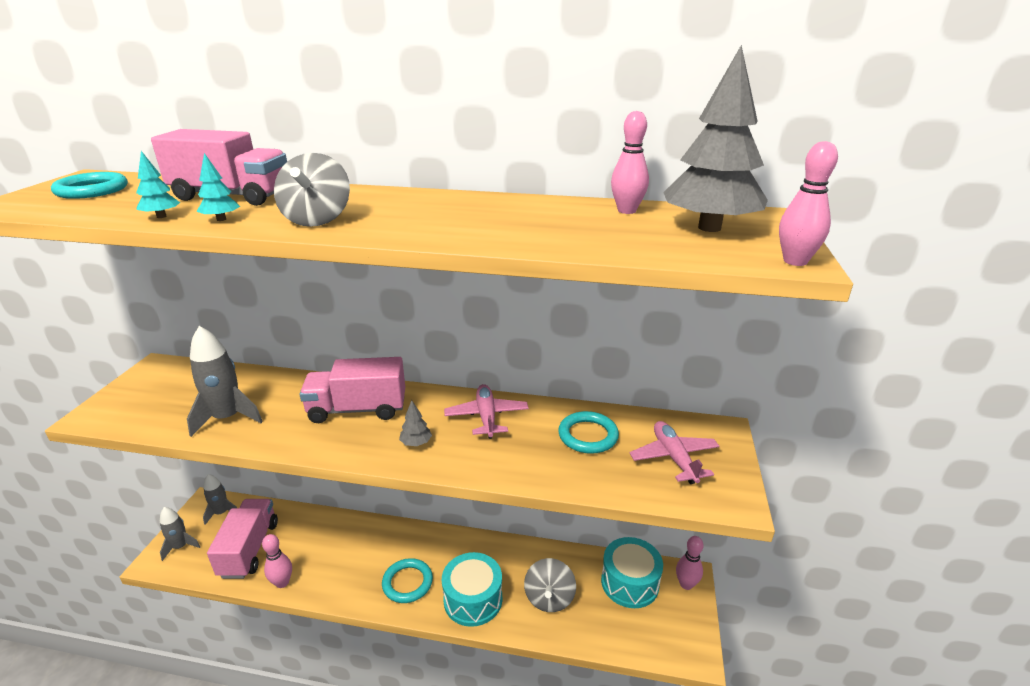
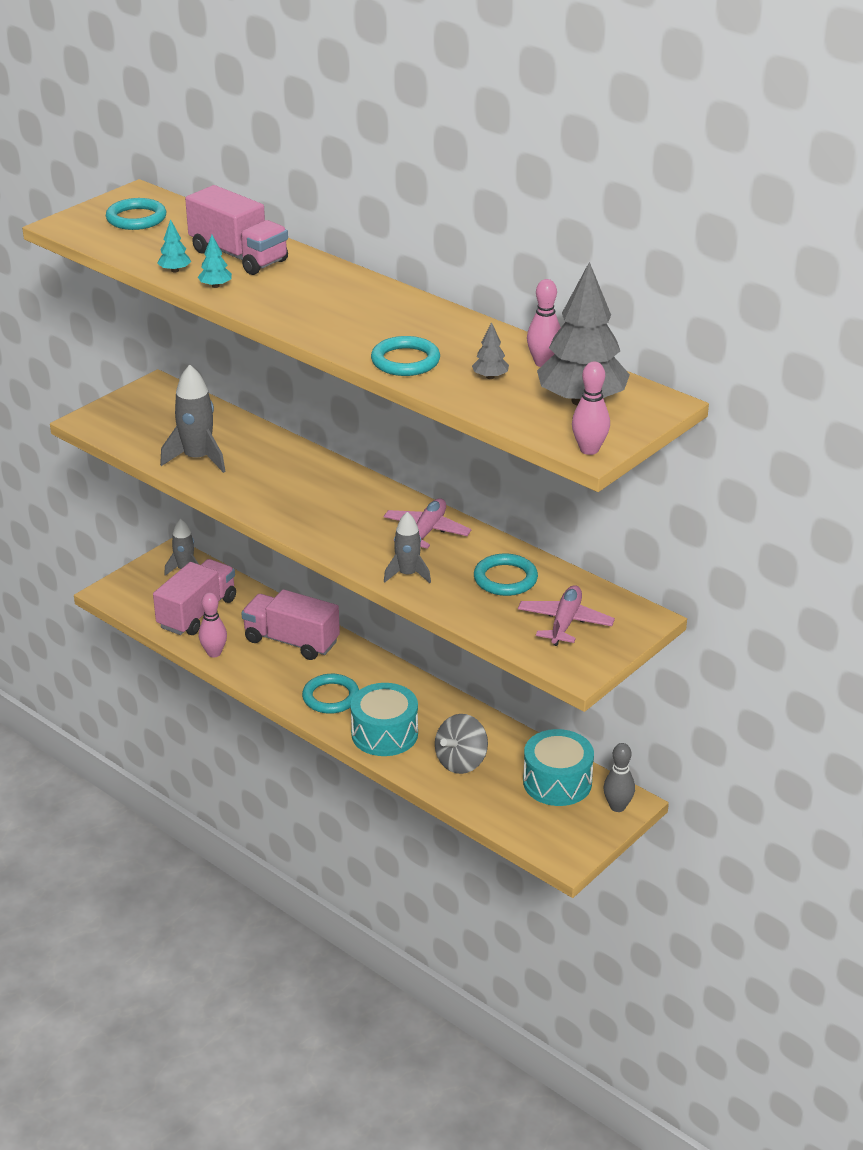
camera: 30 degrees right, 5 degrees up
(180, 546) = (135, 588): grey rocket -> grey rocket (407, 574)
(317, 220) = (284, 306): grey spinning top -> none
(357, 409) = (314, 487): pink truck -> pink truck (291, 641)
(416, 443) = (344, 533): grey tree -> grey tree (490, 377)
(500, 234) = (405, 361): none -> turquoise ring
(686, 584) = (617, 807): pink bowling pin -> grey bowling pin

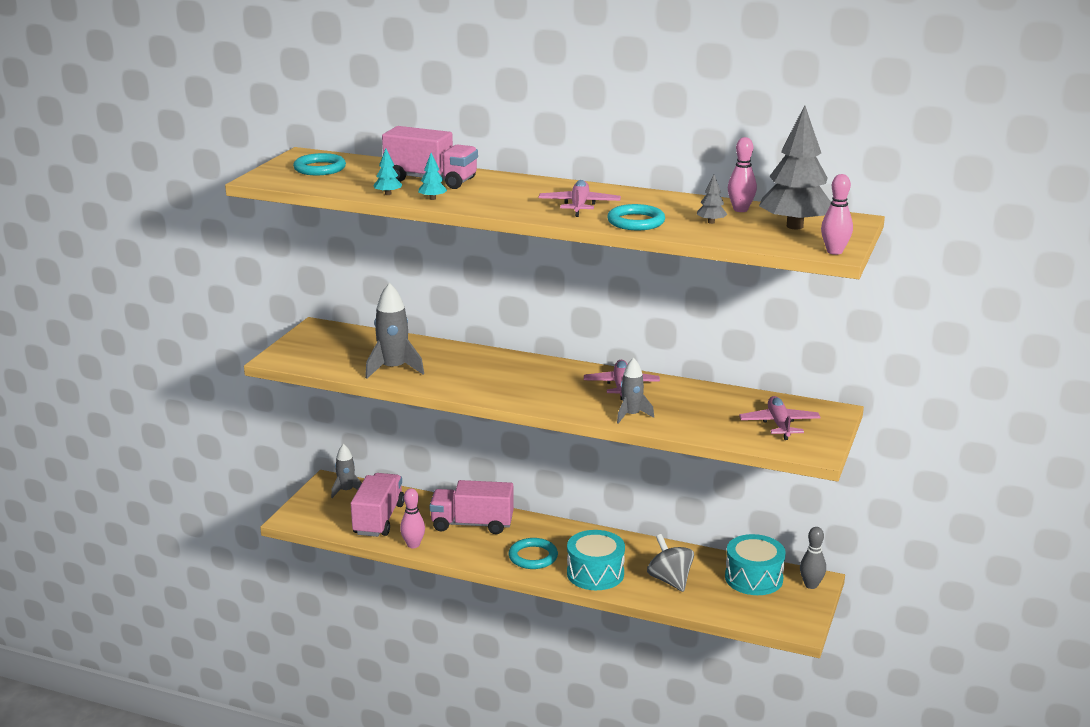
camera: 20 degrees left, 10 degrees down
(365, 325) = (579, 206): none -> pink plane
(461, 762) = (670, 580): grey spinning top -> grey spinning top turned 135 degrees clockwise
(505, 579) = (709, 405): turquoise ring -> none

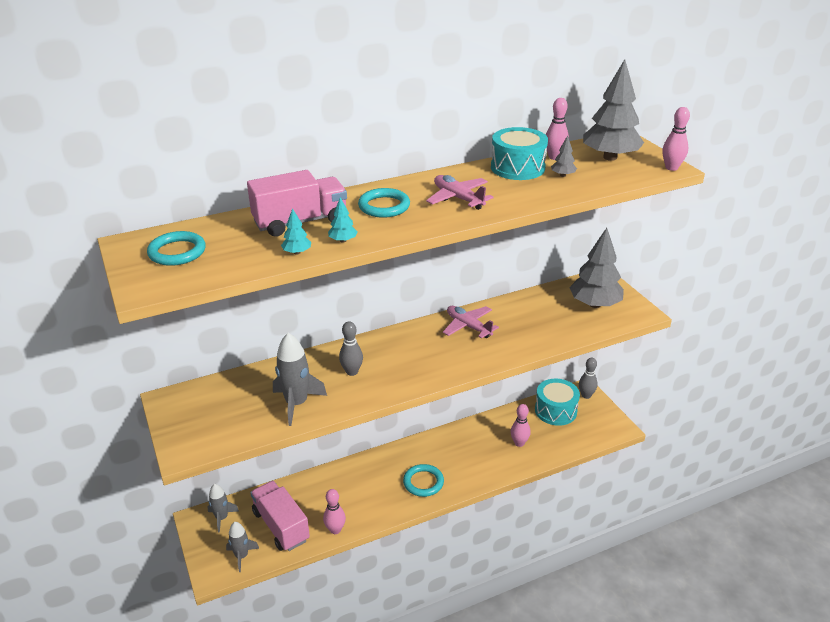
camera: 45 degrees left, 10 degrees up
(468, 370) = (352, 372): none -> grey bowling pin
(472, 524) = (351, 484): pink truck -> none
(595, 573) = (475, 468): turquoise drum -> turquoise drum (517, 168)
(631, 415) = (512, 346): grey rocket -> grey rocket (242, 556)
(636, 222) = (522, 196): turquoise ring -> turquoise ring (384, 206)
(670, 580) = (519, 443): grey spinning top -> pink bowling pin
(779, 424) = (594, 304): pink plane -> grey tree

